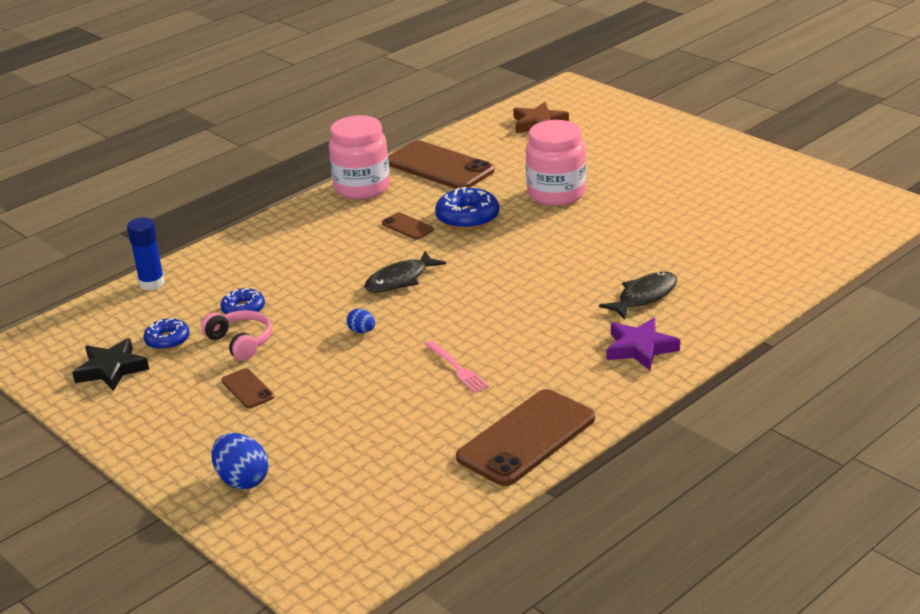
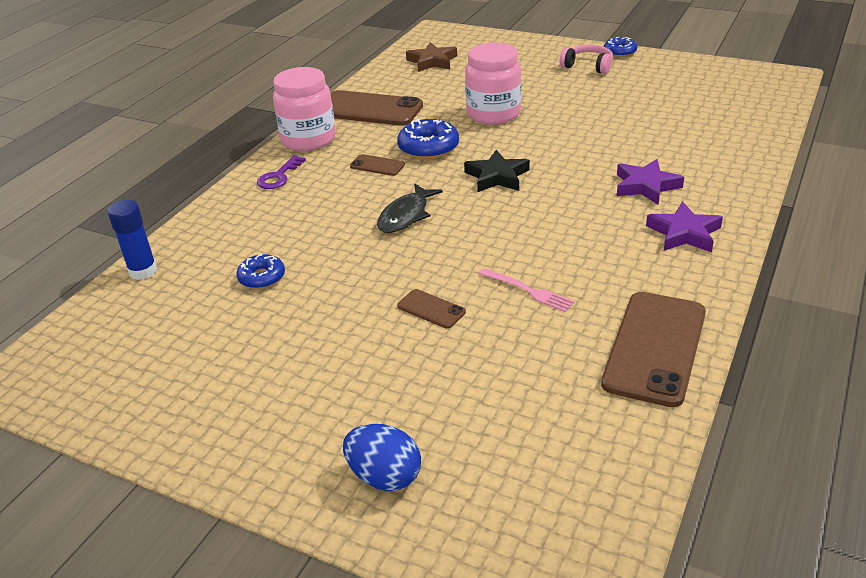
camera: 20 degrees left, 5 degrees up
(111, 369) = (146, 377): black star -> black star (497, 176)
(167, 340) = (195, 329): blue donut -> blue donut (620, 52)
(240, 342) = (281, 313): pink headphones -> pink headphones (588, 66)
(247, 389) = (321, 363): brown phone -> brown phone (431, 309)
(313, 220) = (279, 176): none -> purple key
(362, 331) = (403, 274): blue egg -> none
(644, 297) = (646, 186): black fish -> purple star

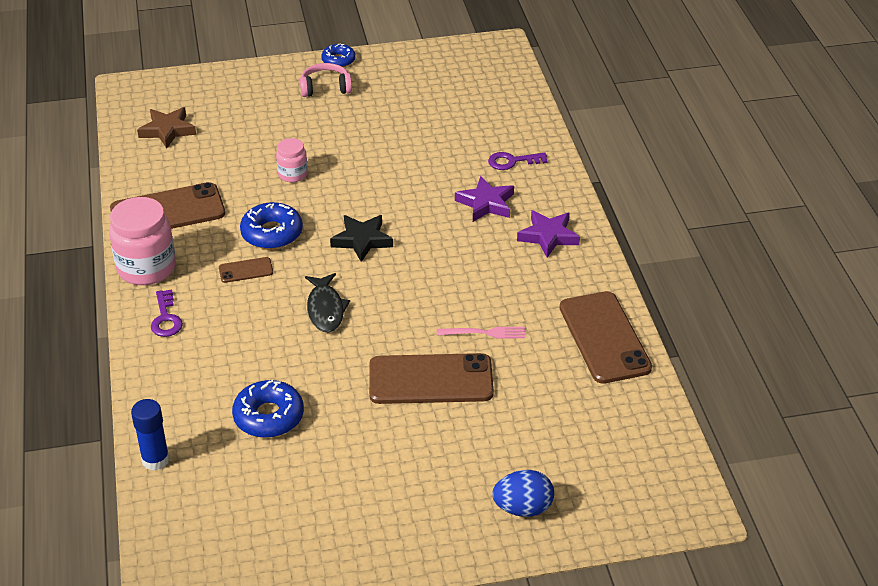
camera: 40 degrees left, 5 degrees up
(262, 277) = (269, 416): blue donut -> blue donut, size x1.58
(431, 309) = (431, 380): brown phone -> brown phone, size x2.17
(493, 114) = (293, 174): pink jar -> pink jar, size x0.54
(708, 162) = (512, 161): none -> purple key

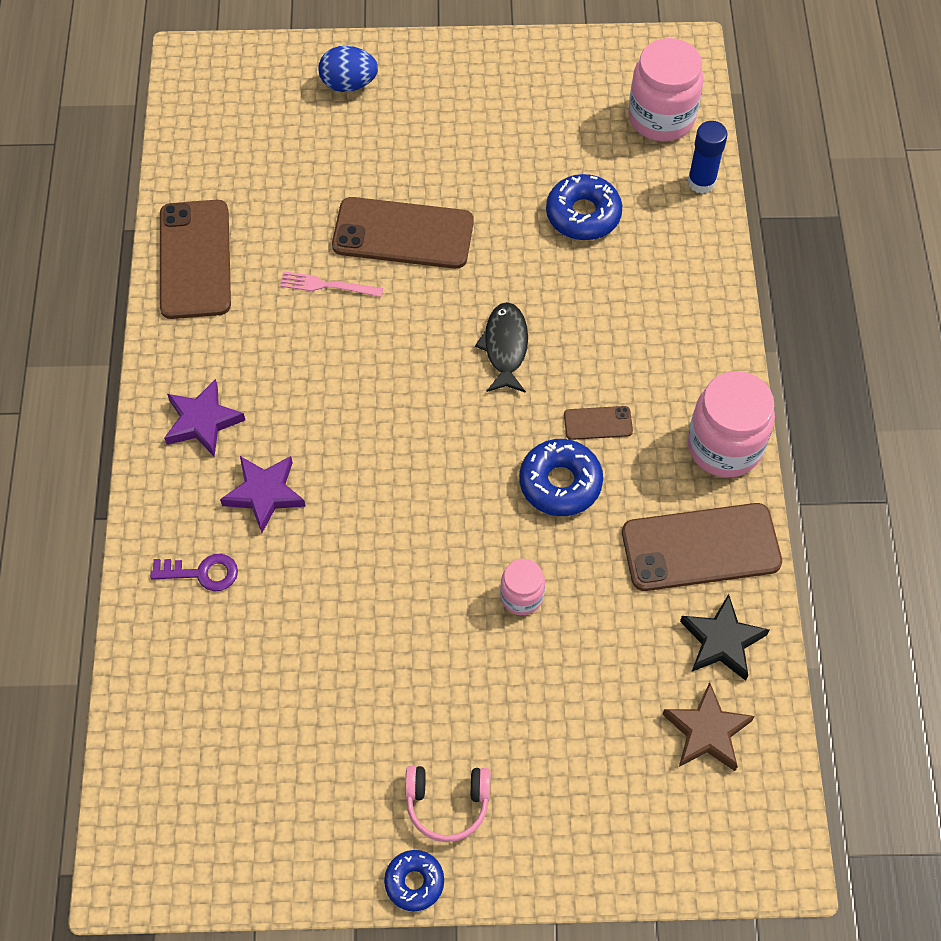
camera: 170 degrees left, 20 degrees up
(166, 318) = (697, 362): purple key -> none
(194, 517) = (661, 118): none -> pink jar
(362, 240) = (443, 452): black star -> black star (722, 641)

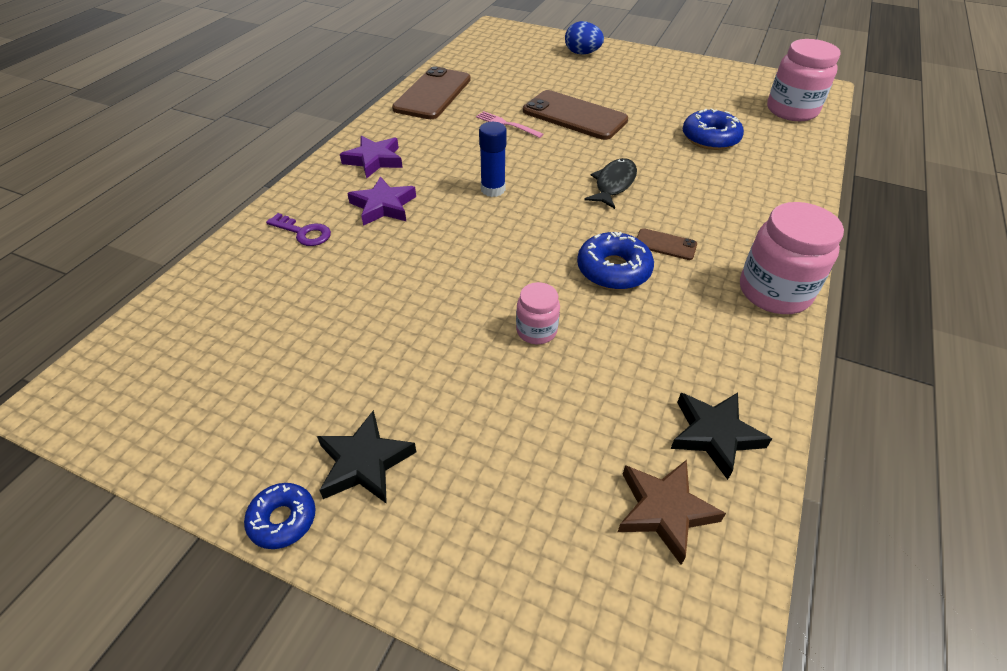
camera: 25 degrees right, 15 degrees down
(447, 803) = (364, 462): pink headphones -> black star
(701, 182) = (811, 145): blue glue stick -> blue glue stick (493, 189)
(701, 547) = (722, 353): brown phone -> none

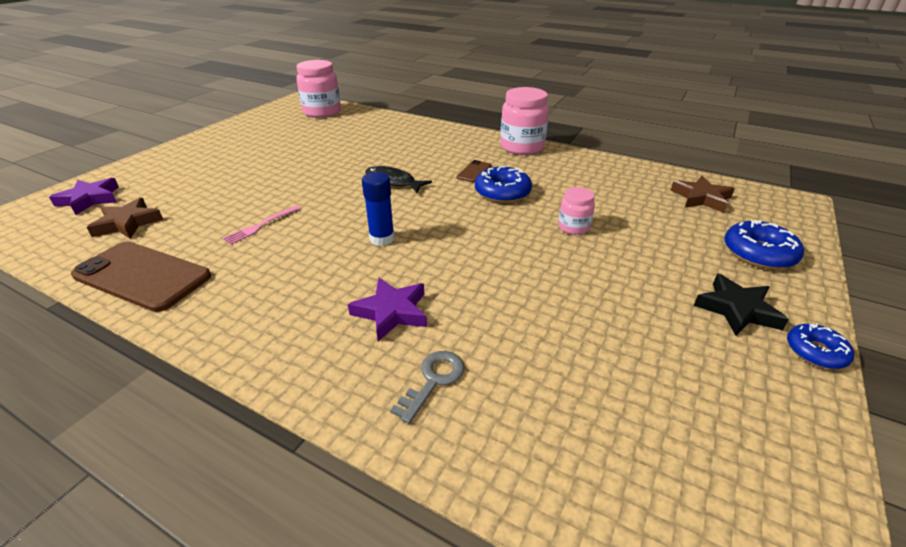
camera: 85 degrees left, 10 degrees down
(303, 232) = (433, 381): purple key -> grey key
(374, 160) = (285, 324): purple star -> purple star (90, 199)
(501, 70) = (127, 223): none -> brown star
(574, 116) = (270, 189): brown phone -> none
(582, 53) = (142, 174): blue egg -> none
(710, 138) = (343, 141): blue donut -> blue donut (758, 253)
(714, 435) = (641, 178): black star -> none

